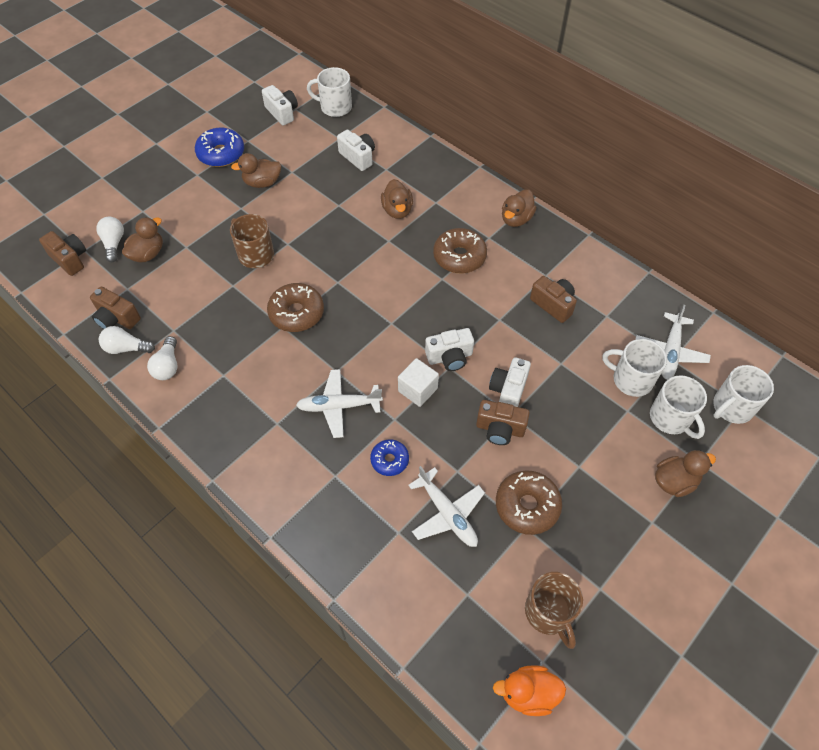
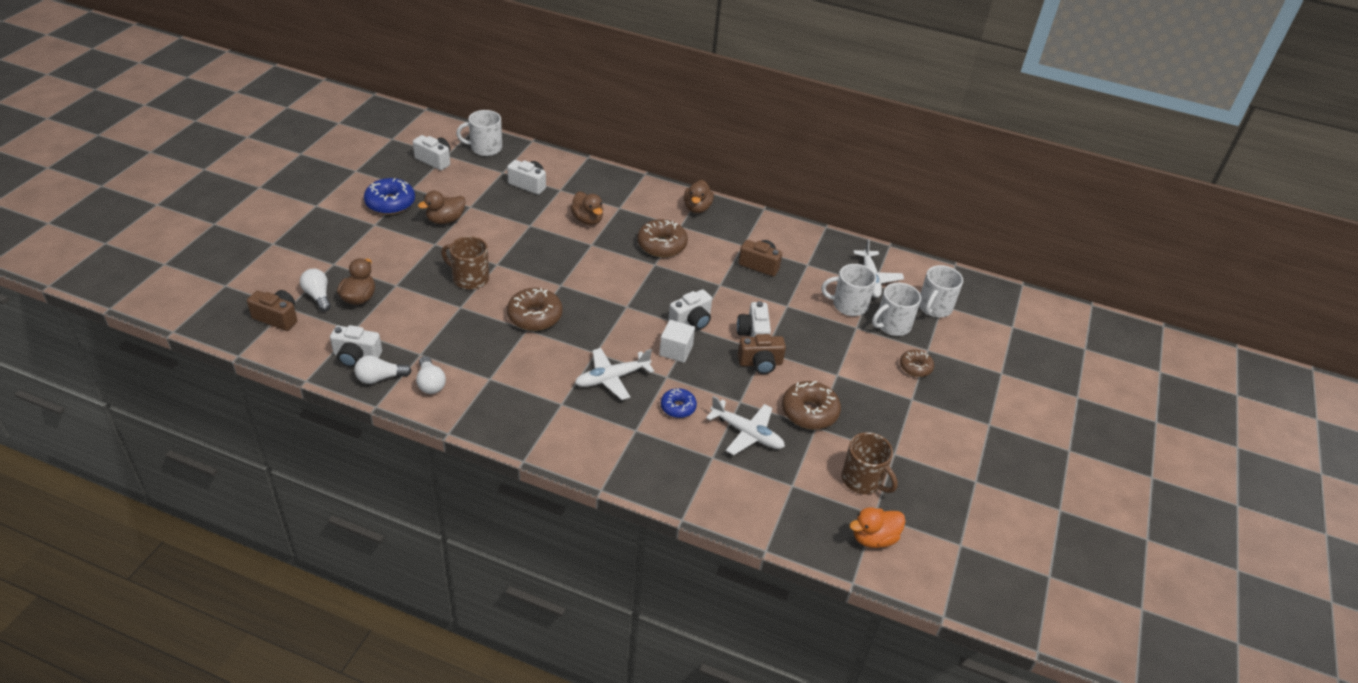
camera: 25 degrees left, 15 degrees down
(117, 318) = (356, 356): brown camera -> white camera
(671, 418) = (892, 325): white mug -> white mug turned 105 degrees clockwise
(674, 481) = (915, 367): brown duck -> brown donut

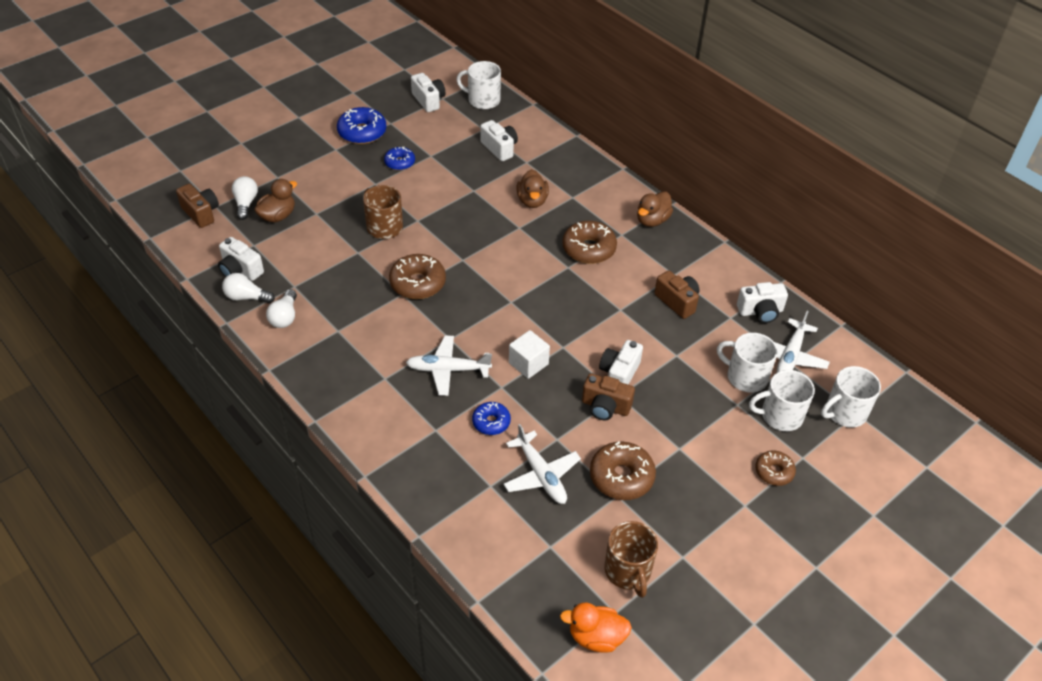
camera: 30 degrees right, 5 degrees up
(445, 220) = (400, 163): brown duck -> blue donut
(691, 321) = (565, 338): white camera -> white camera (760, 312)

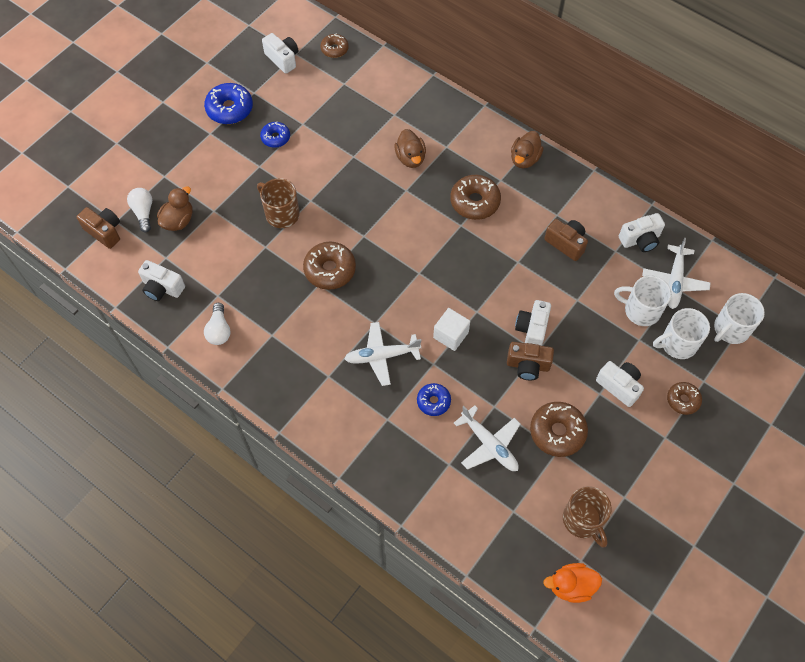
camera: 10 degrees left, 15 degrees up
(246, 297) = (177, 316): white light bulb -> none
(483, 100) = (334, 49): white mug -> brown donut
(499, 148) = (365, 103): white camera -> white camera (619, 386)

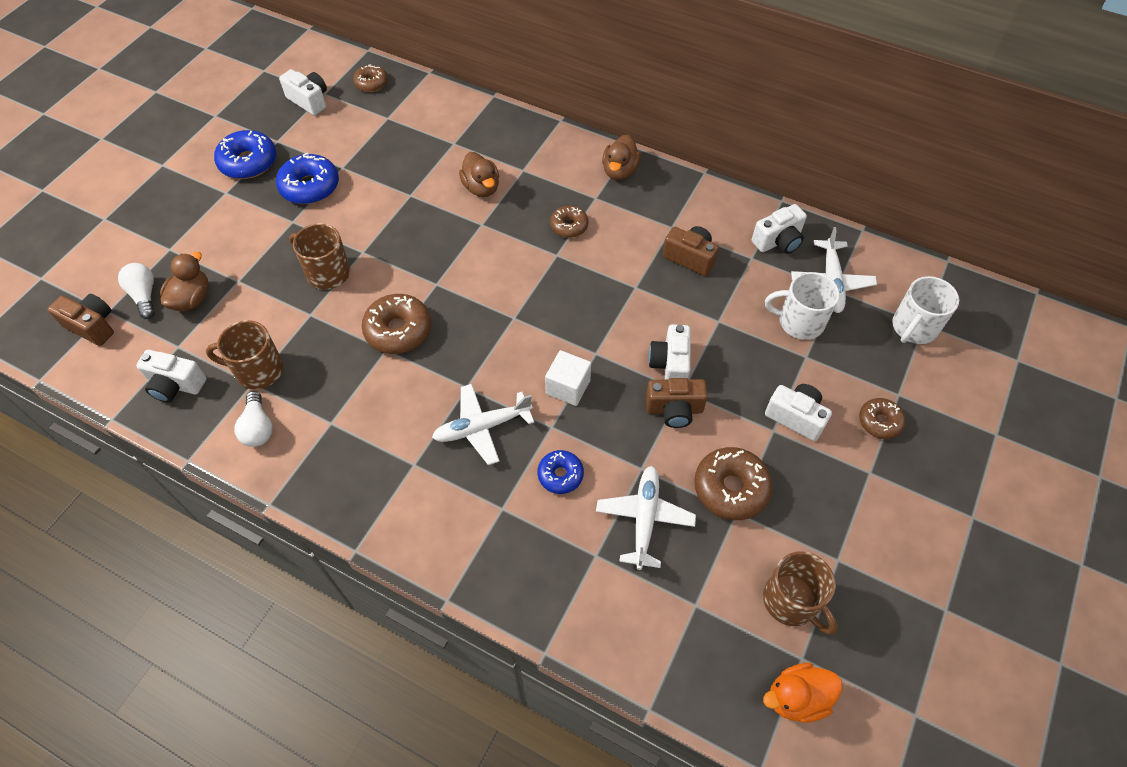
camera: 10 degrees left, 5 degrees down
(222, 285) = (258, 370): none -> brown mug
(275, 138) = (310, 187): blue donut -> blue donut, size x1.64
(475, 202) = (569, 226): brown donut -> brown donut, size x0.61
(489, 444) = (644, 519): white plane -> white plane turned 120 degrees counterclockwise
(677, 343) = (854, 354): white mug -> none

